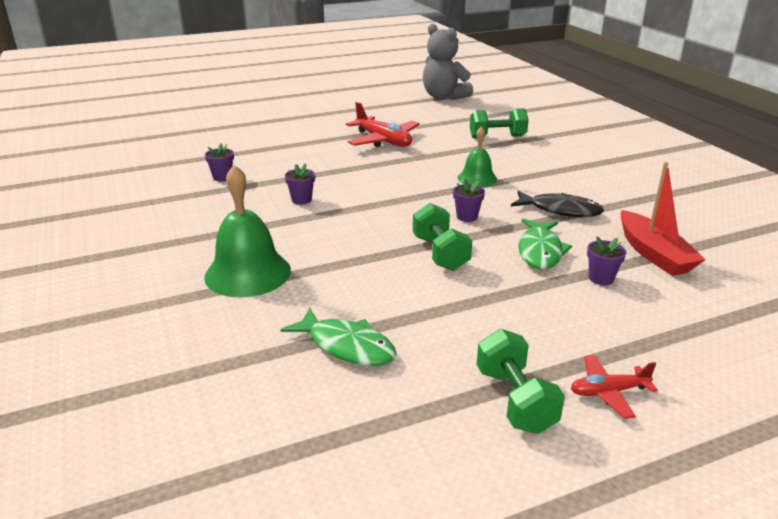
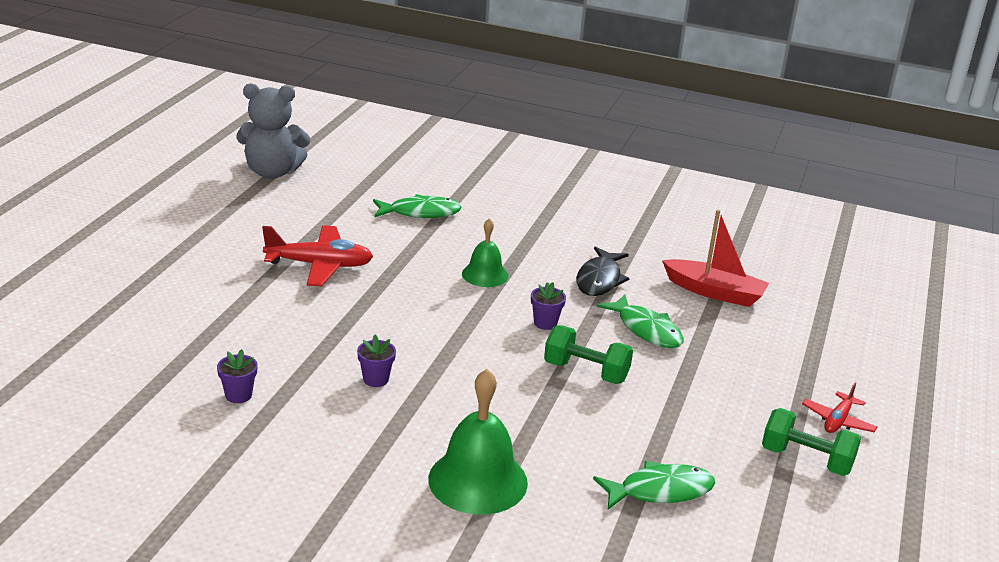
camera: 50 degrees left, 0 degrees up
(497, 137) = (420, 212): green dumbbell -> green fish
(560, 210) = (599, 280): black fish -> black fish turned 135 degrees clockwise
(601, 278) = (716, 333): purple flower pot -> none

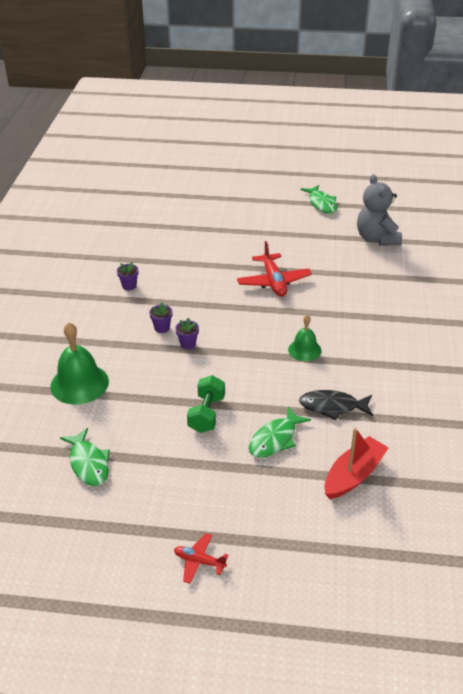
camera: 80 degrees right, 10 degrees up
(420, 212) = (369, 307): green fish -> green fish (321, 204)
(545, 323) = (257, 387): purple flower pot -> purple flower pot (188, 344)
(714, 292) = (353, 475): red boat -> red boat turned 150 degrees counterclockwise
(806, 460) = (143, 541): green dumbbell -> none

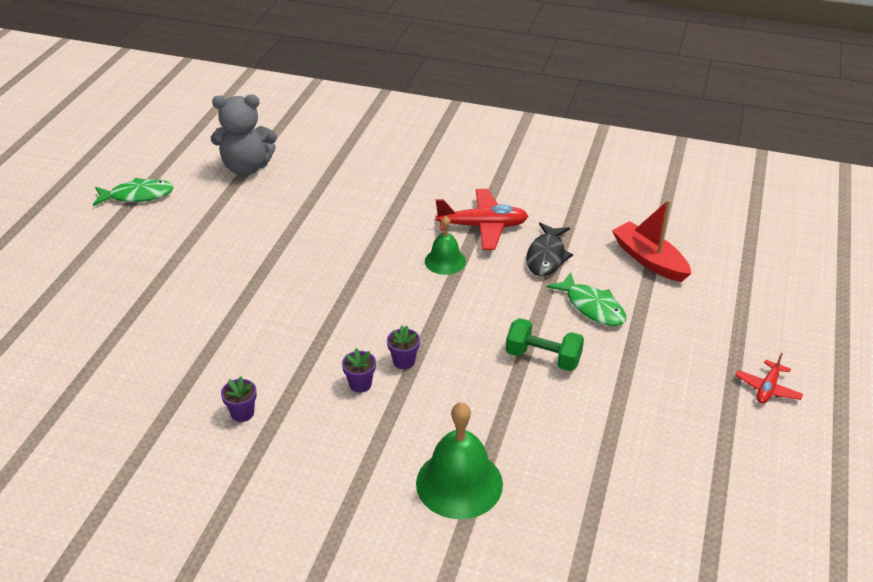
camera: 80 degrees left, 0 degrees up
(88, 463) = (618, 478): green fish -> none
(273, 282) = (298, 265): red plane -> red plane (483, 226)

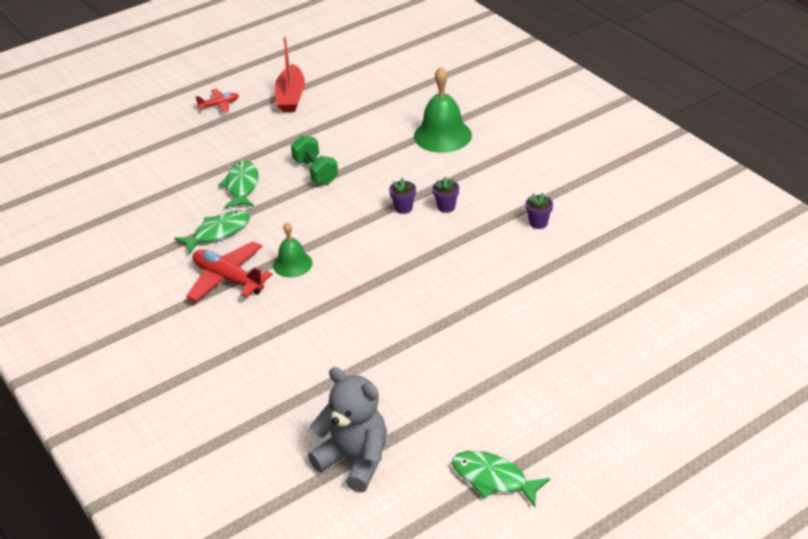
camera: 140 degrees left, 0 degrees up
(546, 256) = (218, 232): black fish -> green fish
(649, 260) = (157, 197): red boat -> red boat (291, 97)

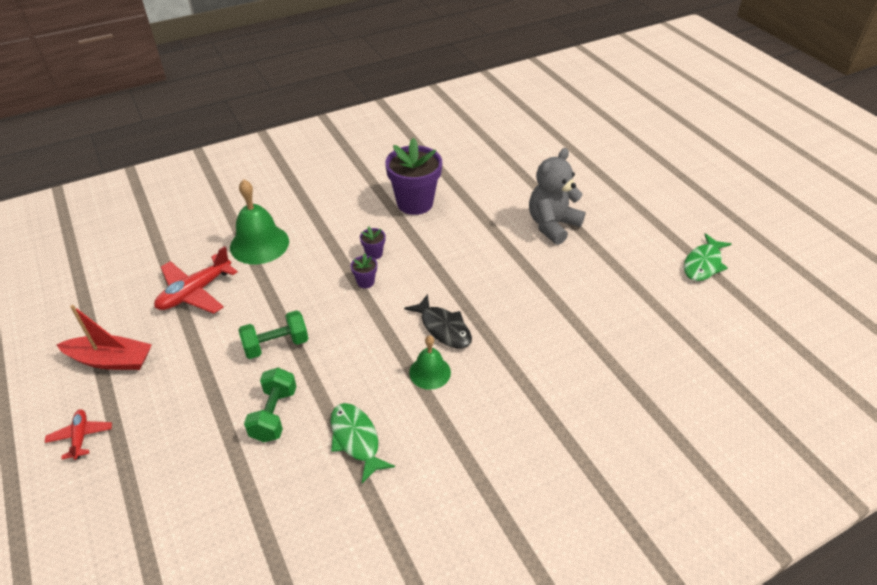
camera: 85 degrees left, 5 degrees up
(228, 279) = (442, 431): red plane -> red plane (195, 292)
(242, 186) = (274, 414): green fish -> green dumbbell
(349, 266) = (443, 328): none -> black fish
(354, 460) = (694, 342): grey teddy bear -> grey teddy bear (552, 225)
(538, 223) = (415, 203): purple flower pot -> purple flower pot, size x2.33

